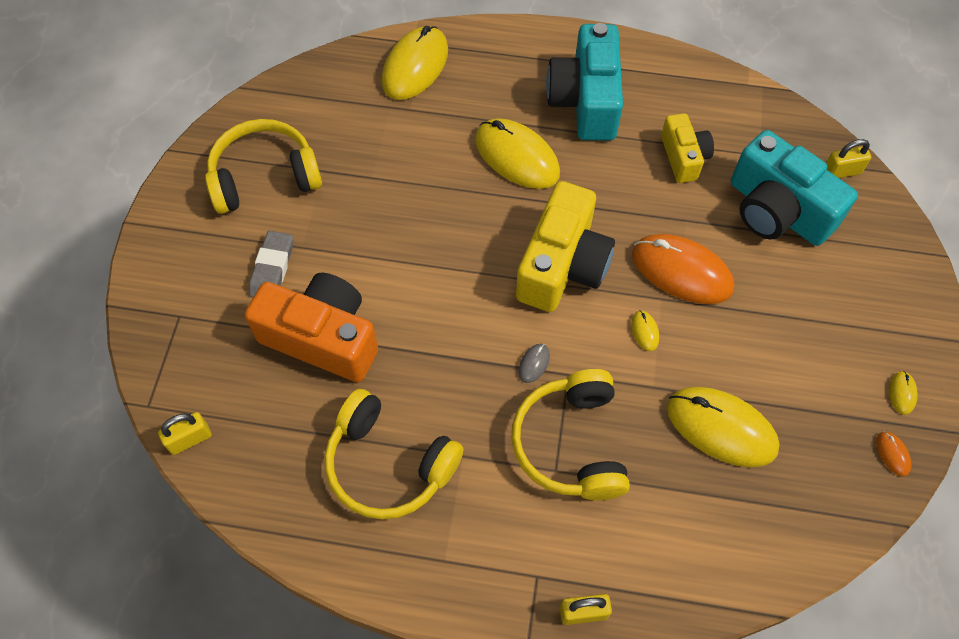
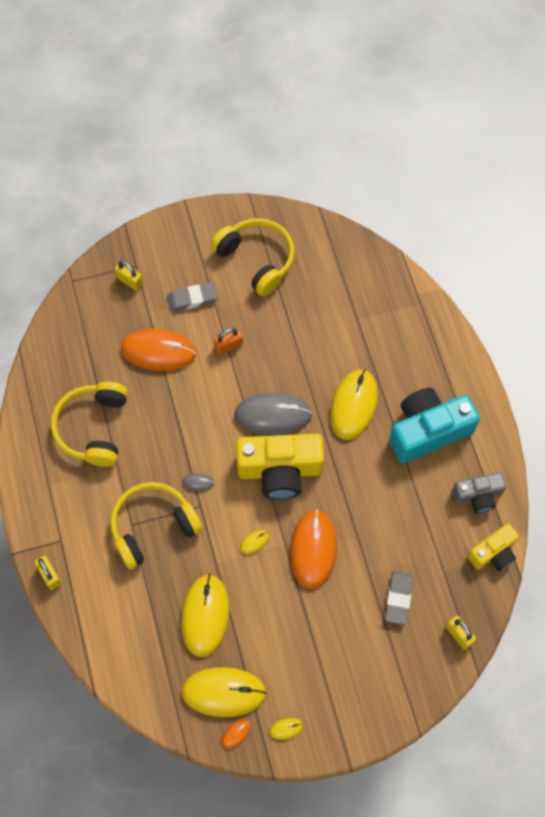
camera: 65 degrees right, 5 degrees up
(190, 439) = (62, 314): yellow padlock -> yellow padlock (130, 281)
(322, 338) = (158, 351): orange camera -> orange mouse
(364, 254) = (228, 346): none -> orange padlock
(415, 66) = (396, 306): yellow mouse -> yellow mouse (223, 692)
(485, 243) = (273, 415): none -> grey mouse
(683, 157) = (412, 517): yellow camera -> yellow camera (493, 553)
(685, 88) = (478, 496): none -> grey camera
(777, 210) = (398, 598): turquoise camera -> grey eraser

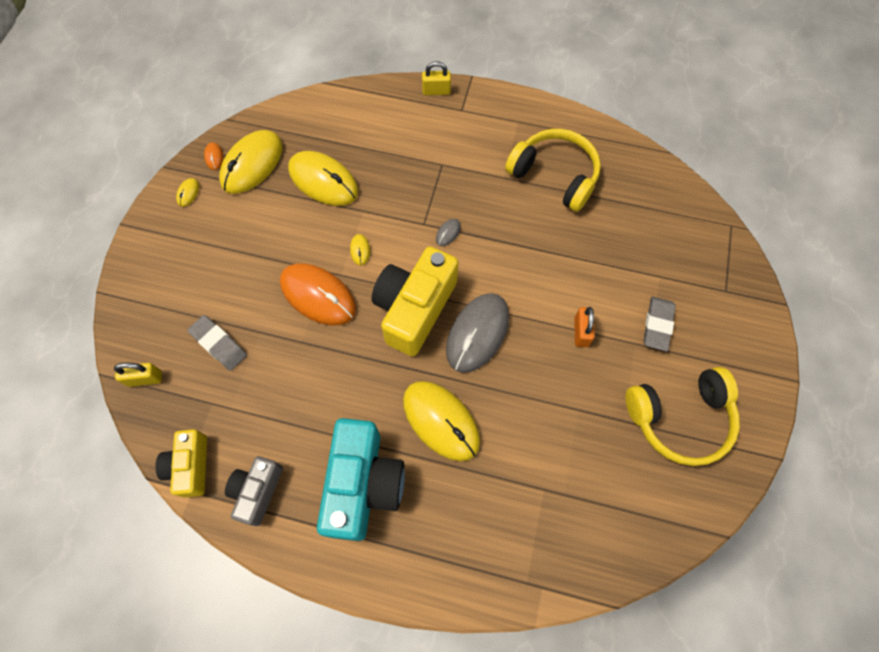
camera: 120 degrees right, 0 degrees up
(130, 281) = (708, 276): yellow padlock -> none
(153, 526) = (429, 179): yellow headphones -> none
(158, 351) = (609, 264): orange mouse -> none

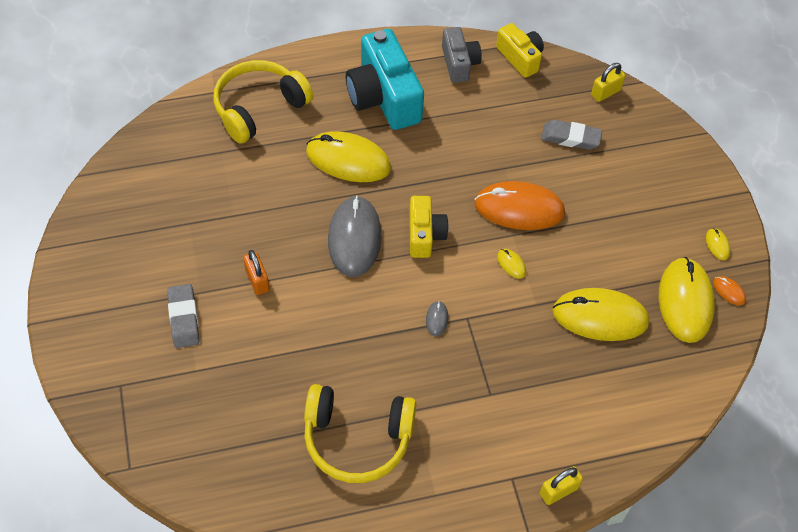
camera: 150 degrees right, 10 degrees down
(414, 308) = (424, 235): yellow camera -> yellow camera, size x0.57
(680, 419) = (139, 244): yellow headphones -> yellow headphones (259, 108)

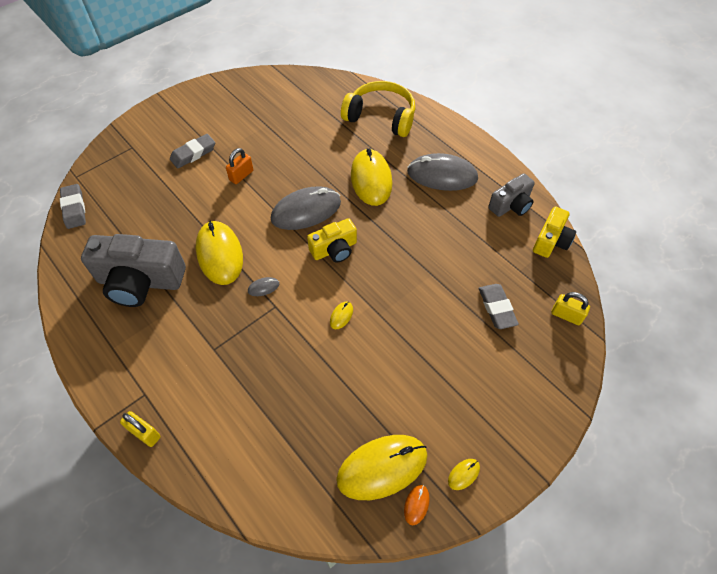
camera: 65 degrees right, 0 degrees up
(190, 483) = (74, 208): none -> grey eraser
(357, 439) = (140, 281): yellow headphones -> grey camera
(384, 97) = (442, 175): turquoise camera -> grey mouse
(519, 208) = (398, 300): orange mouse -> none
(600, 317) = (326, 401): yellow mouse -> yellow mouse (219, 254)

